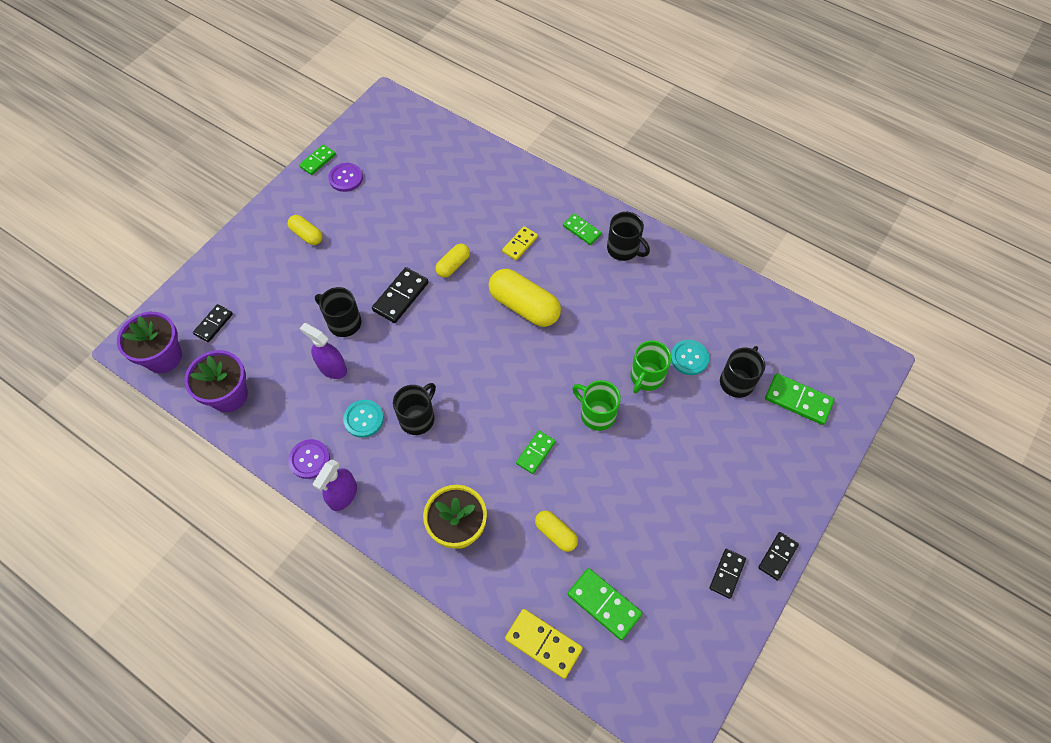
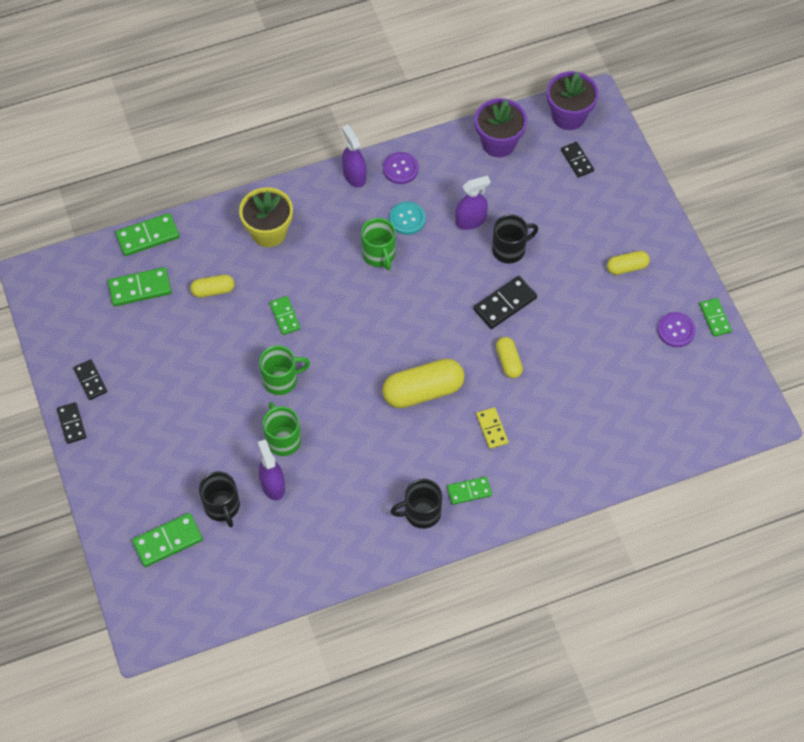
camera: 125 degrees right, 0 degrees up
(401, 297) = (505, 304): black domino -> black domino turned 75 degrees clockwise
(418, 418) = (379, 255): black mug -> green mug
(543, 644) = (148, 236): yellow domino -> green domino
(689, 358) = (273, 485): turquoise button -> purple spray bottle

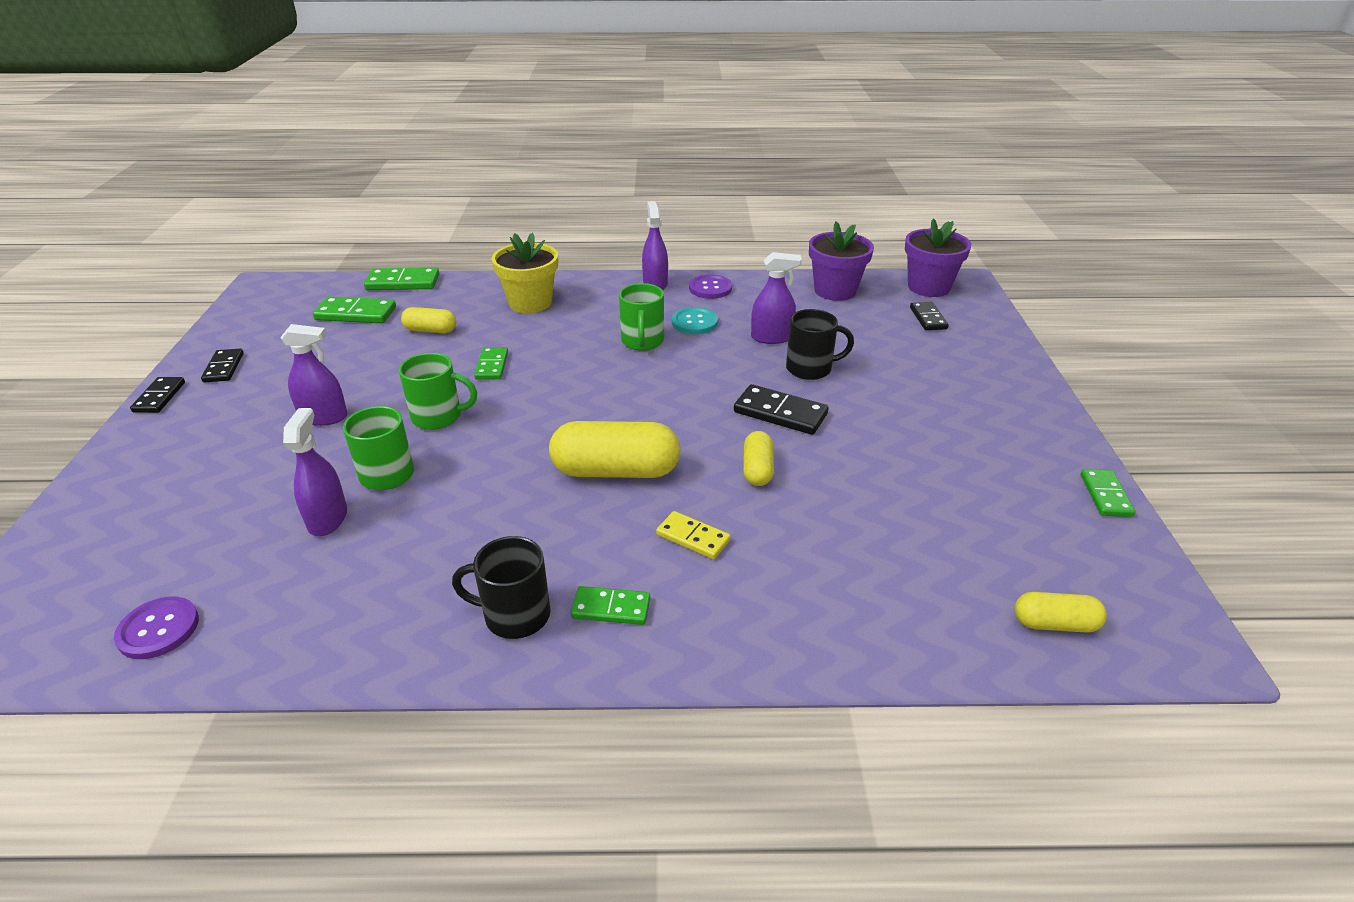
camera: 20 degrees right, 25 degrees down
(168, 541) = (126, 542): green domino -> none
(204, 405) = (324, 417): none -> purple spray bottle
(222, 507) = (238, 524): black mug -> none
(492, 429) = (693, 537): yellow domino -> yellow domino turned 60 degrees counterclockwise
(505, 304) = (780, 413): black domino -> black domino turned 45 degrees clockwise
(627, 267) = (971, 415): yellow capsule -> yellow capsule (1055, 624)
(676, 330) = (1036, 494): purple button -> purple button (158, 629)

